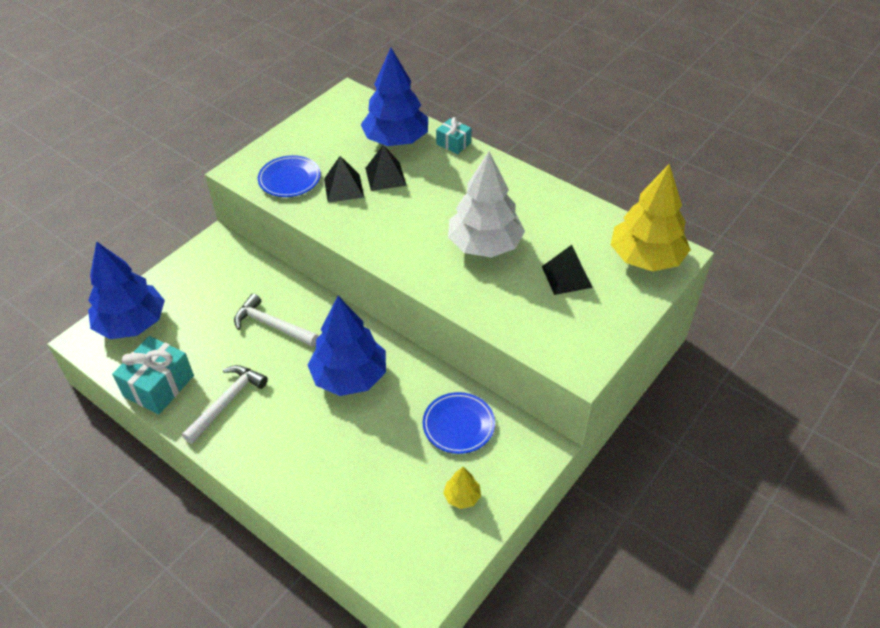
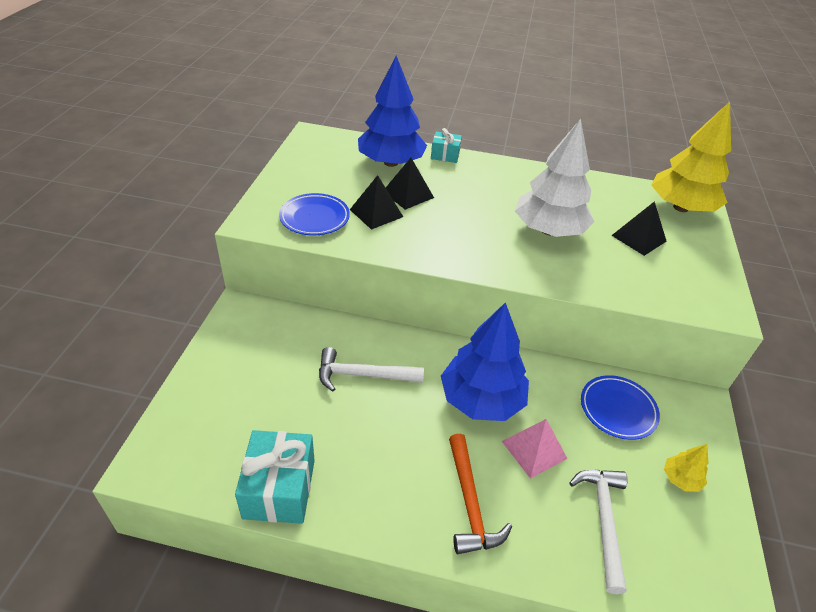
camera: 30 degrees left, 5 degrees down
(132, 323) = (196, 427): blue tree -> none
(227, 402) = (374, 475): white hammer -> white hammer (603, 520)
(280, 447) = (469, 503): none -> orange hammer
(360, 429) = (534, 449): none -> pink pyramid

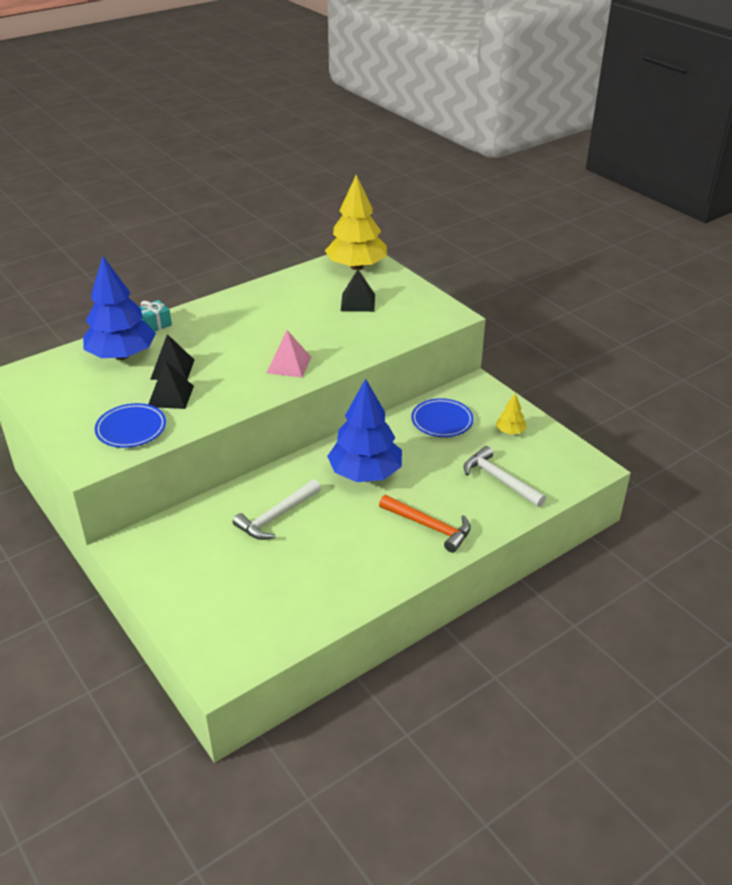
camera: 45 degrees left, 5 degrees down
(279, 488) = (320, 610): turquoise gift -> none
(534, 449) = (426, 475): pink pyramid -> pink pyramid (289, 365)
(549, 230) = (300, 332): white tree -> none

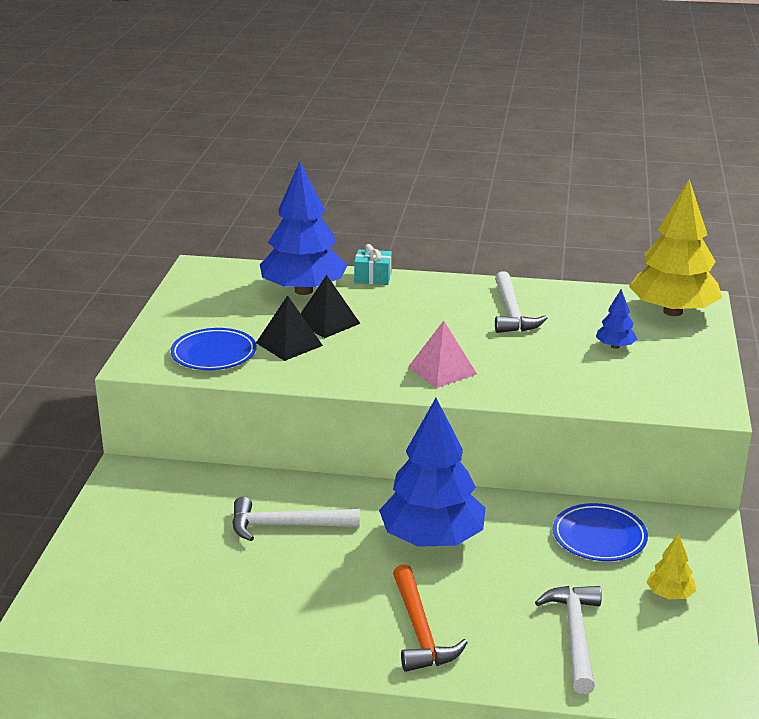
camera: 45 degrees right, 10 degrees down
(273, 308) = (511, 313): none -> white hammer
(358, 302) = (615, 346): black pyramid -> blue tree

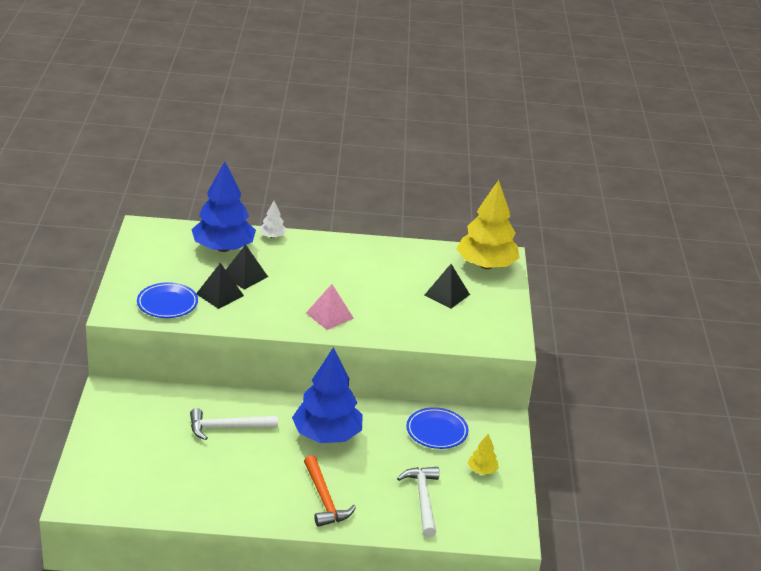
camera: 10 degrees left, 5 degrees up
(373, 278) = (272, 236): turquoise gift -> white tree
(511, 313) = (374, 267): white hammer -> none
(615, 346) = (447, 294): blue tree -> black pyramid

